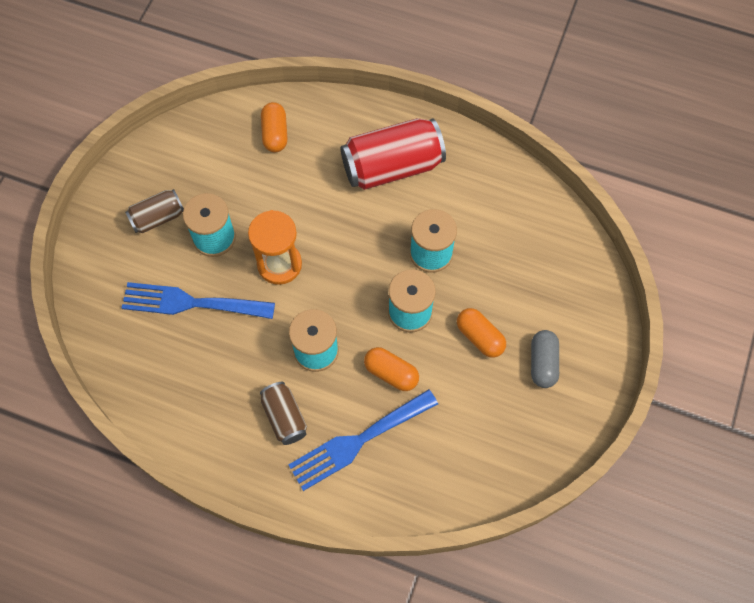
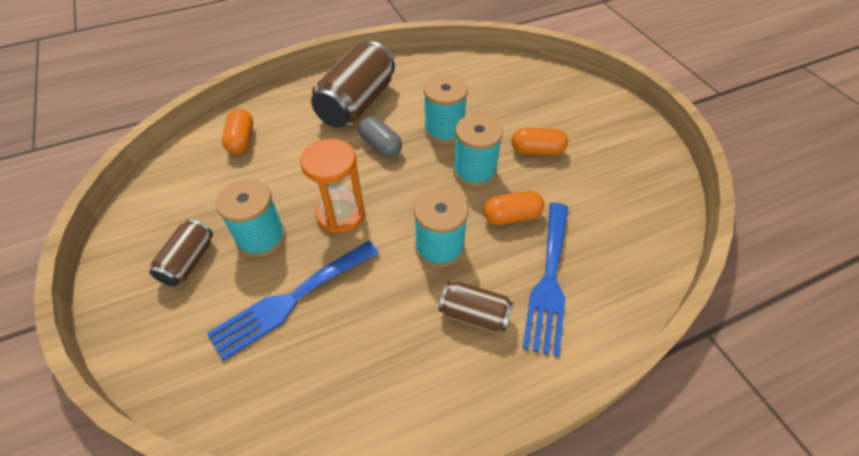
camera: 45 degrees left, 15 degrees down
(275, 134) = (242, 140): orange capsule -> orange capsule turned 45 degrees clockwise
(392, 166) = (356, 104): red can -> brown can
(543, 363) = (591, 135): grey capsule -> grey capsule (381, 146)

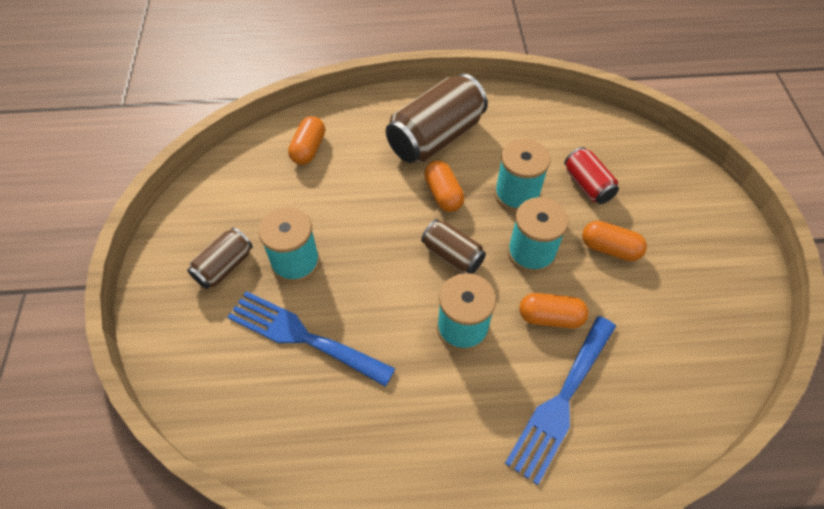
camera: 20 degrees right, 5 degrees up
(290, 300) = (302, 336): blue fork -> blue fork turned 45 degrees clockwise
(340, 215) = (377, 261): orange hourglass -> none
(381, 146) = (443, 194): grey capsule -> orange capsule
(474, 315) = (470, 412): brown can -> brown can (452, 255)
(499, 109) = (587, 185): none -> red can

